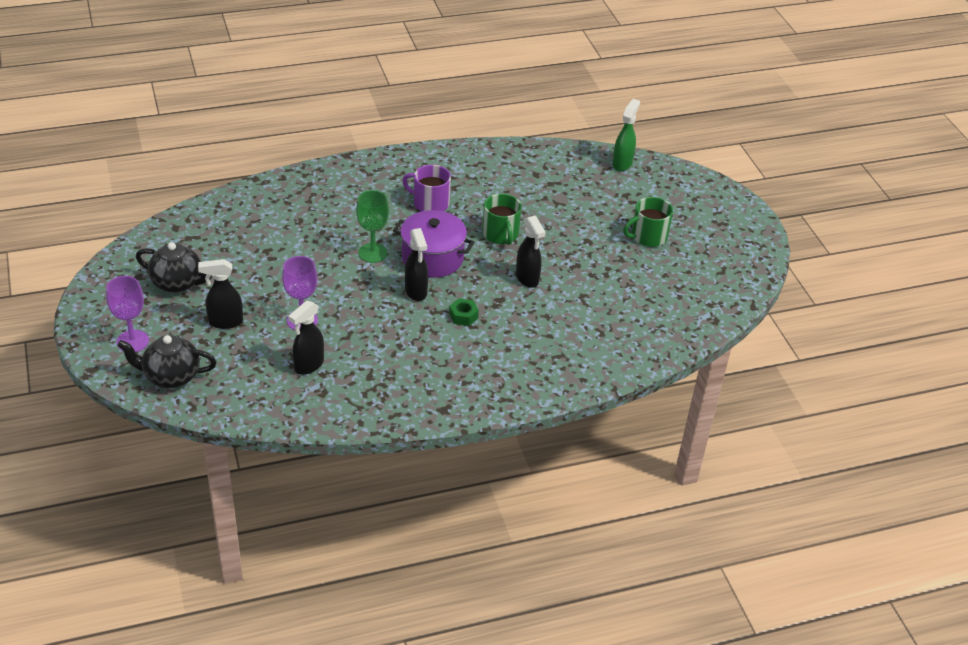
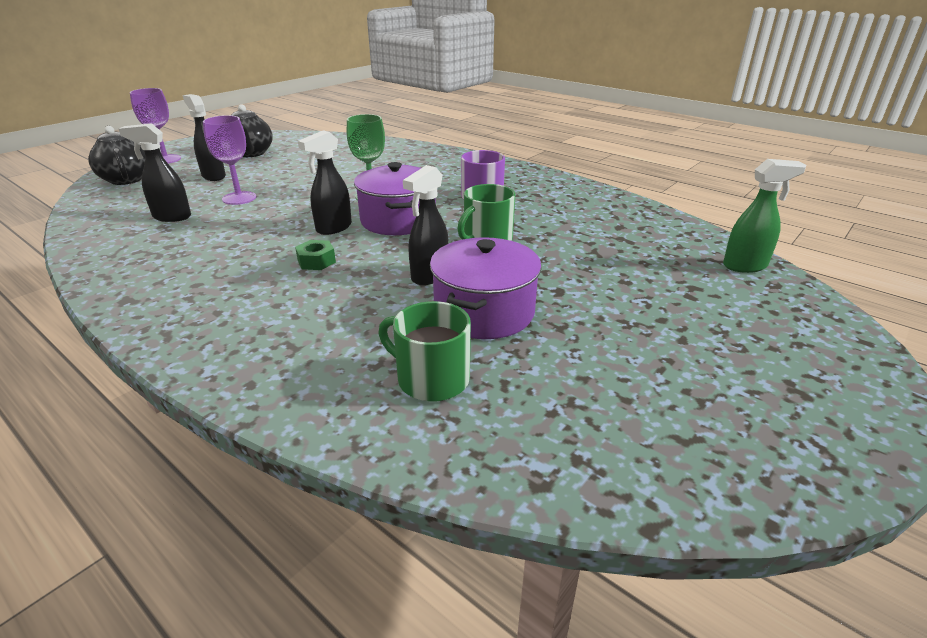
camera: 60 degrees right, 10 degrees down
(585, 277) = (484, 312): none -> purple pot
(648, 236) = (643, 332): green mug -> green mug (431, 379)

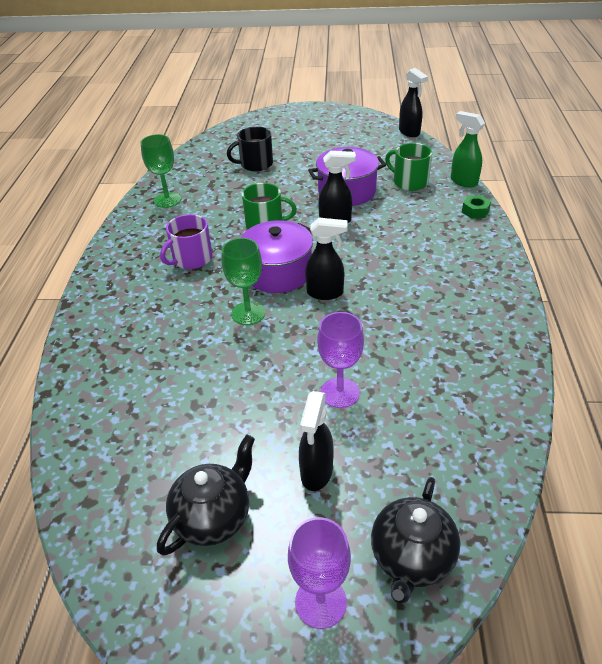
camera: 125 degrees left, 10 degrees up
(171, 217) = (421, 400): black spray bottle -> black spray bottle (409, 132)
(316, 261) = (374, 268): green nut -> green nut (475, 211)
(431, 379) = (409, 182): green mug -> green mug turned 135 degrees clockwise
(610, 211) = (167, 200): none -> green goblet
(650, 279) = (255, 164): none -> black mug
(745, 266) = (209, 147): green spray bottle -> green spray bottle (463, 181)

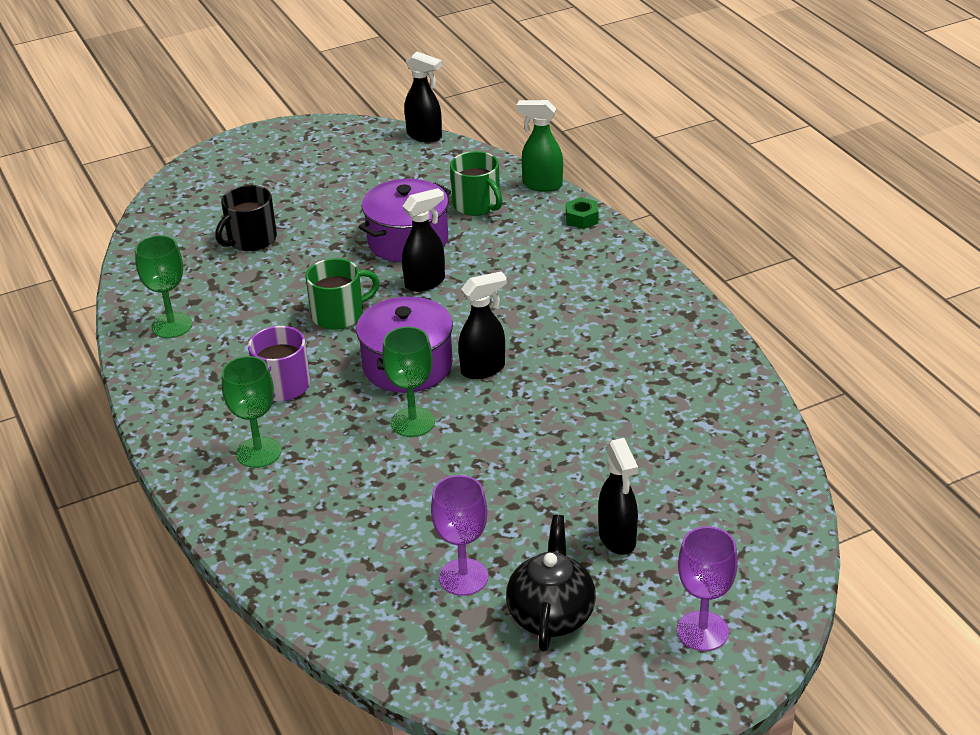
camera: 30 degrees left, 5 degrees down
(139, 297) = (258, 452): none -> green goblet
(340, 392) = (582, 462): purple goblet -> purple goblet (463, 577)
(409, 182) = (477, 205): green mug -> green mug turned 135 degrees counterclockwise
(411, 558) = (753, 567): black teapot -> none

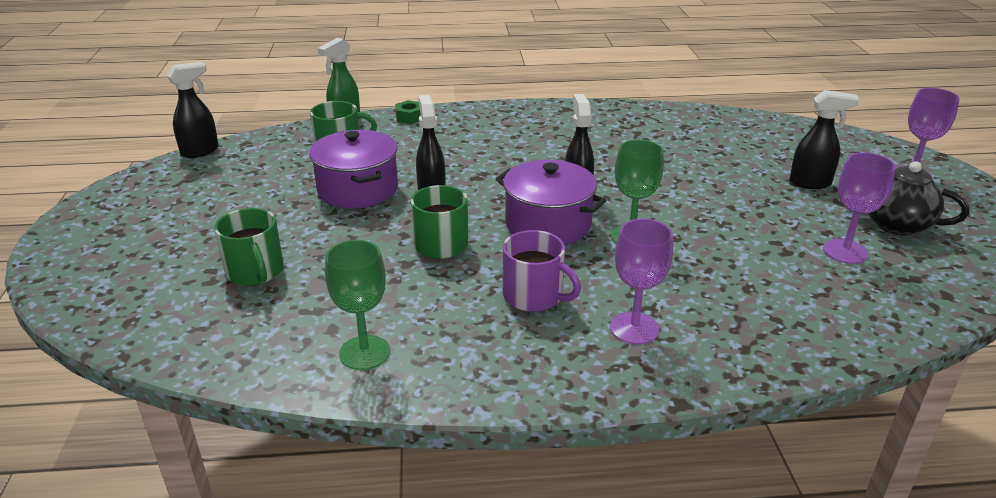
camera: 70 degrees left, 5 degrees down
(251, 239) = (255, 271): black mug -> green mug
(258, 452) = (634, 328): green goblet -> purple goblet

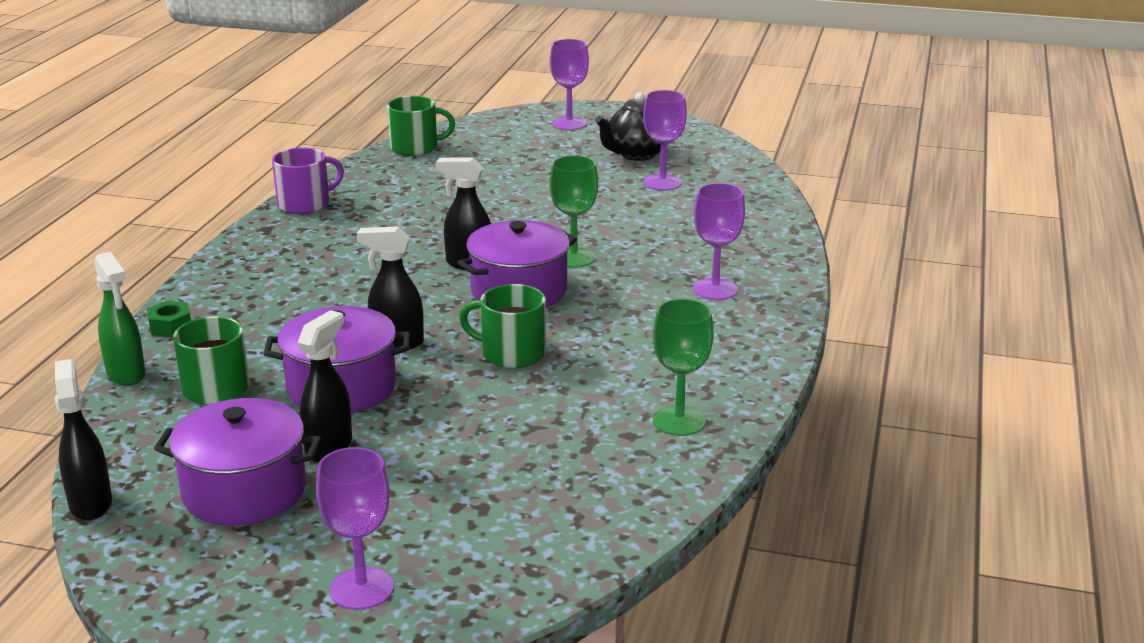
camera: 70 degrees left, 5 degrees down
(110, 257) = (361, 589): none -> purple goblet
(220, 190) = (244, 491): none -> purple pot
(255, 271) = (483, 474): green mug -> green mug (415, 147)
(534, 296) = (640, 322): purple mug -> purple mug (305, 204)
(810, 183) = (547, 162): black spray bottle -> black spray bottle (329, 447)

